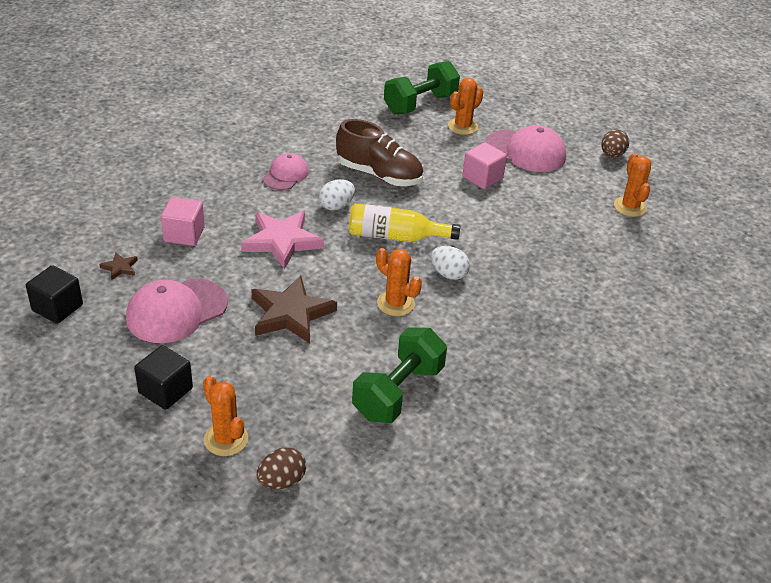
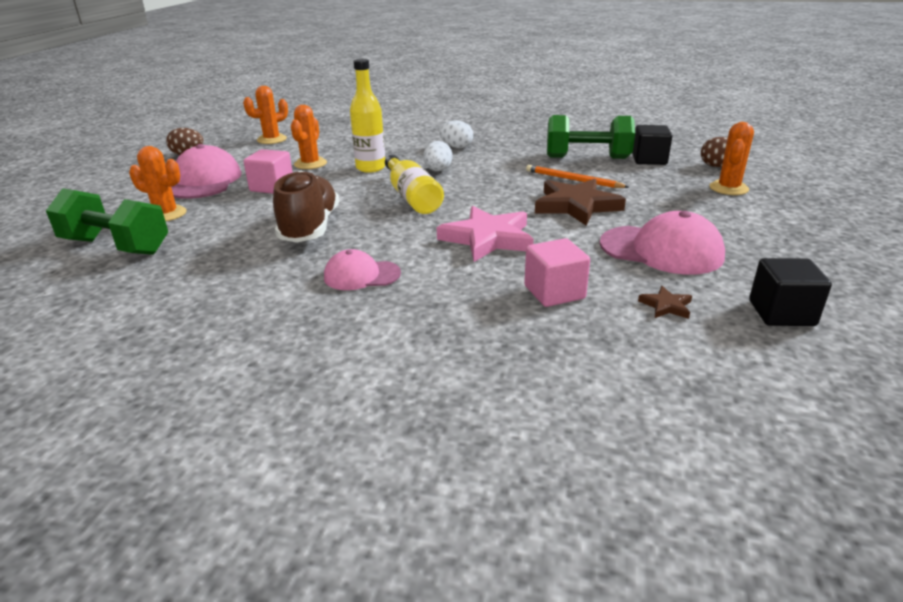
camera: 115 degrees left, 10 degrees down
(165, 390) = (741, 221): black cube -> black cube (649, 159)
(336, 206) = (393, 232): white egg -> white egg (456, 147)
(348, 345) = (573, 180): none -> orange pencil
(395, 303) = (501, 177): orange cactus -> orange cactus (310, 164)
(489, 239) = (370, 168): none -> yellow bottle

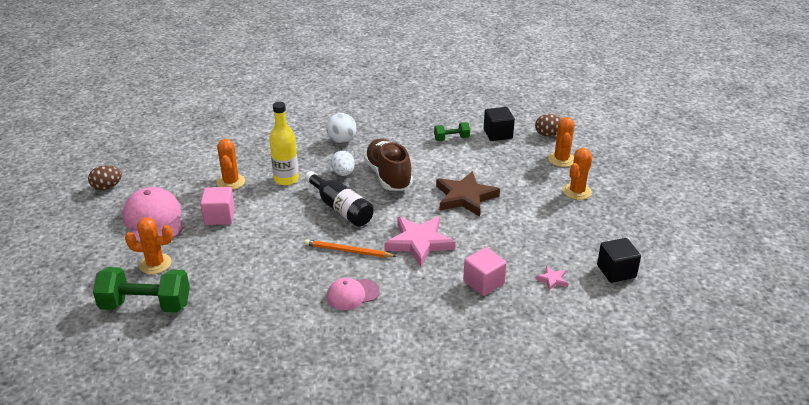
camera: 20 degrees left, 5 degrees up
(272, 139) = (171, 154): orange cactus -> orange cactus (577, 191)
(310, 228) = (284, 257): brown shoe -> brown shoe (388, 176)
(412, 197) = (340, 208): yellow bottle -> black bottle
(456, 147) = (342, 140): white egg -> white ball
(573, 180) = (451, 168): orange pencil -> orange pencil (348, 251)
(587, 158) = (451, 139): green dumbbell -> green dumbbell, size x0.52
(661, 250) = (535, 231): pink cap -> none
(666, 306) = (552, 279): brown star -> pink star

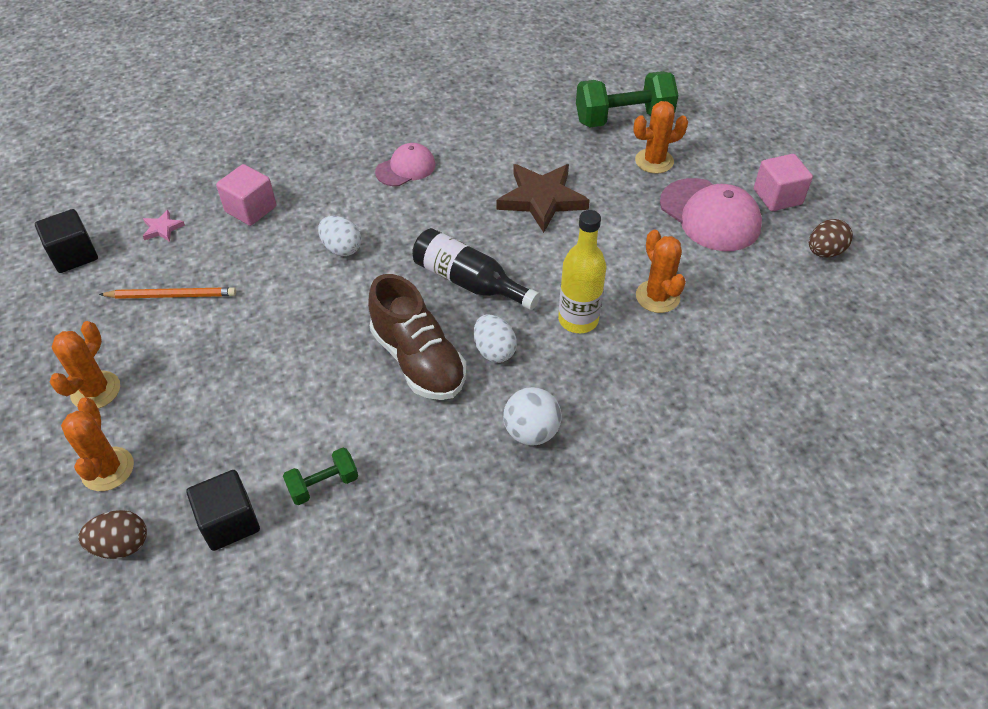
camera: 165 degrees right, 15 degrees up
(219, 217) = (629, 236): pink cube -> pink cube (777, 197)
(348, 251) = (432, 219): orange pencil -> orange pencil (172, 295)
(419, 242) = (341, 248): pink star -> white egg
(465, 197) = (284, 341): brown star -> brown star (542, 199)

